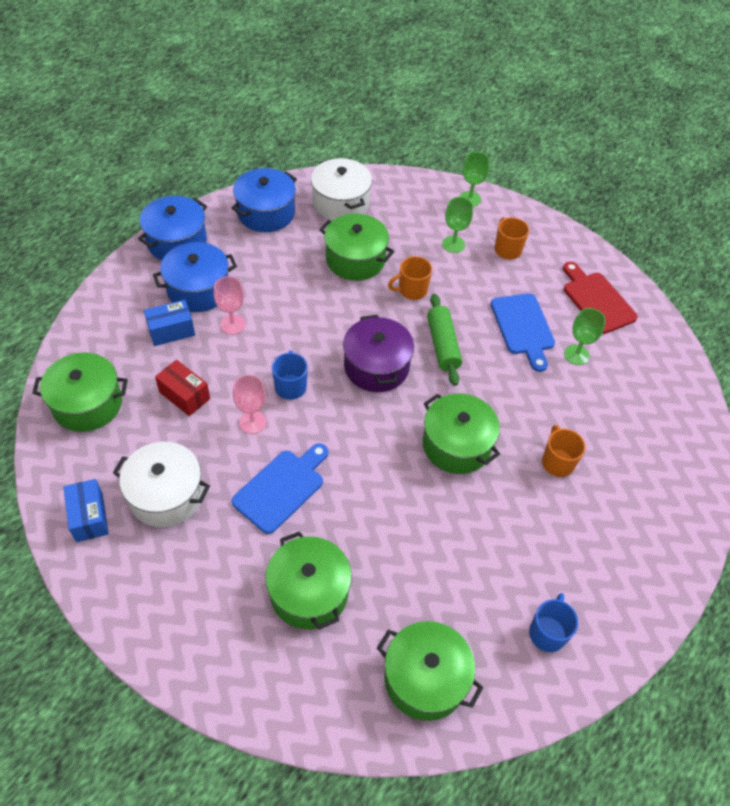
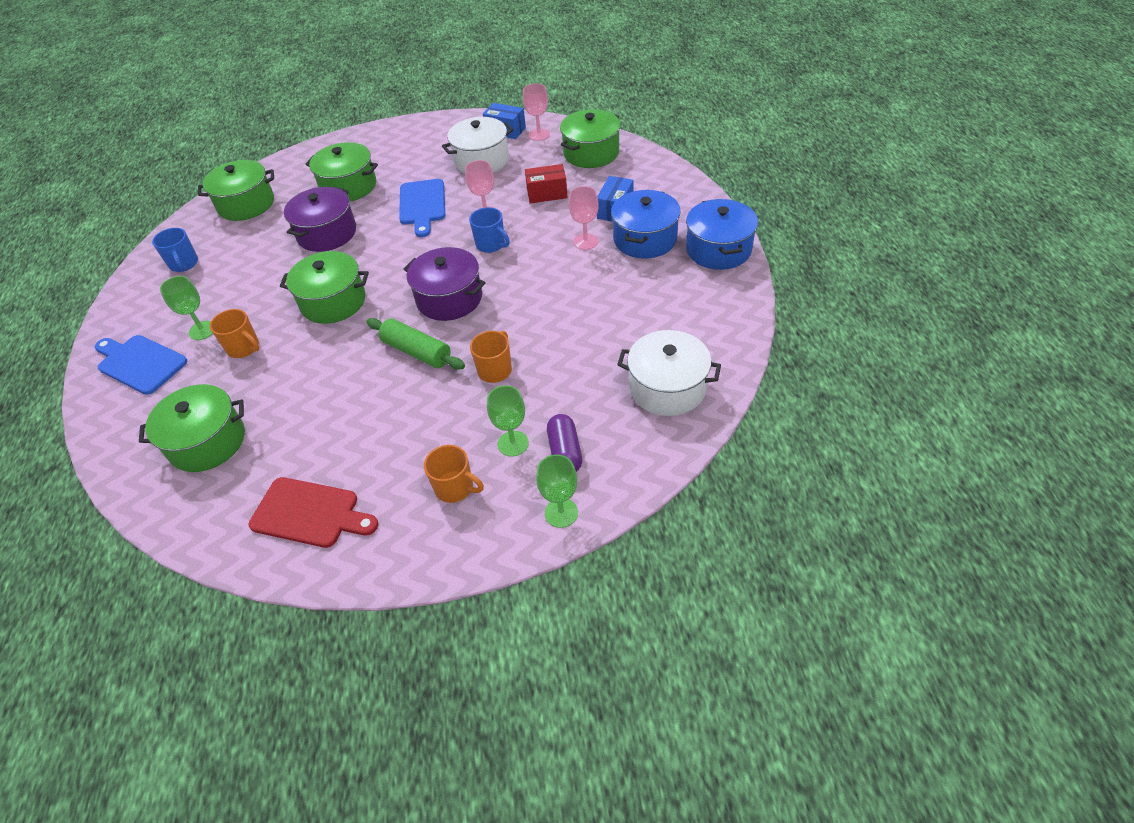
camera: 140 degrees right, 5 degrees down
(78, 476) = (539, 134): none -> pink goblet
(266, 213) = (705, 322): blue pot -> none
(355, 259) = (575, 352): green pot -> green pot (207, 442)
(391, 537) = (327, 233): none -> purple pot
(433, 219) = (565, 452): none -> purple capsule
(523, 327) = (361, 422): blue cutting board -> blue cutting board (140, 363)
(576, 355) = (289, 439): green goblet -> green goblet (202, 330)

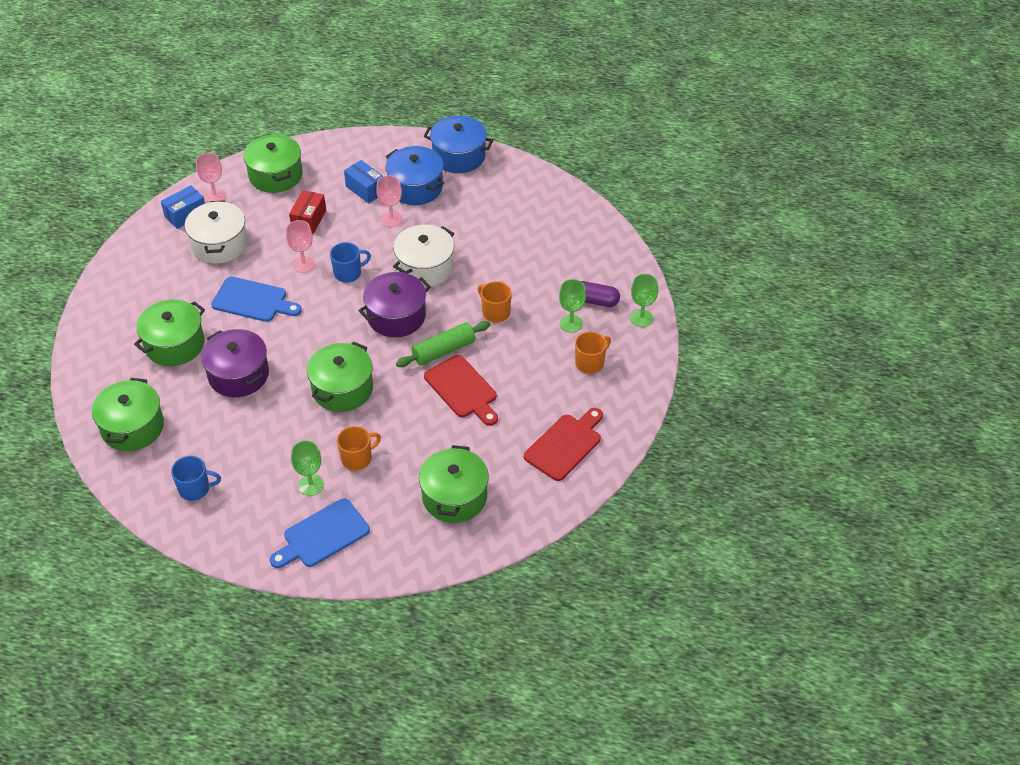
camera: 70 degrees left, 0 degrees up
(365, 388) = (462, 389): none -> red cutting board
(667, 388) = (573, 234): white pot -> white pot (425, 268)

